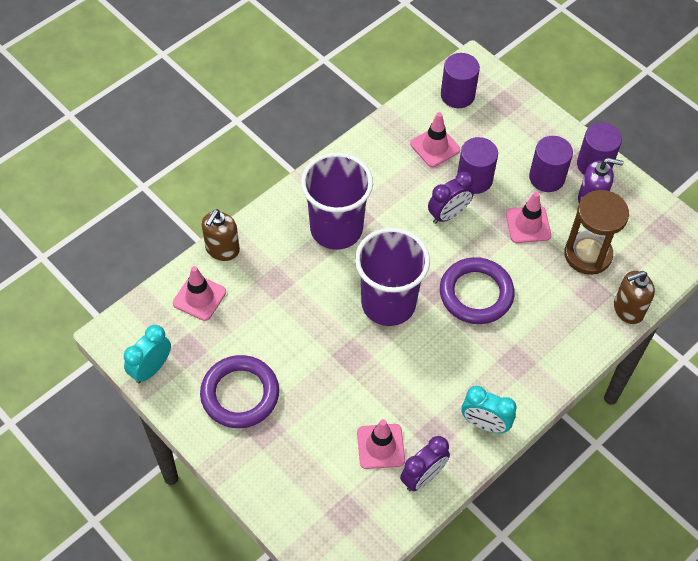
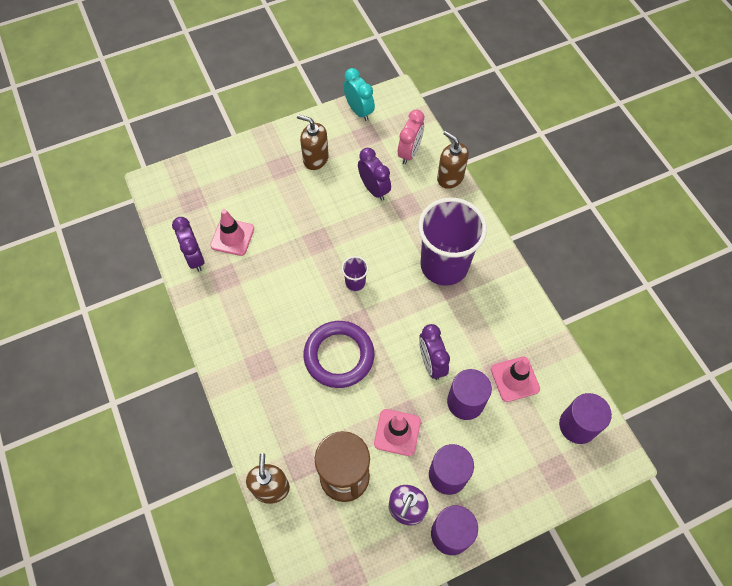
camera: 110 degrees right, 5 degrees up
(199, 297) = (409, 153): pink traffic cone -> pink clock
(240, 394) = (315, 159): purple ring -> brown soap dispenser
(263, 319) = (374, 189): none -> purple clock
(388, 303) = (355, 282): purple cup -> purple cup, size x0.41
(485, 424) = (216, 317): turquoise clock -> none

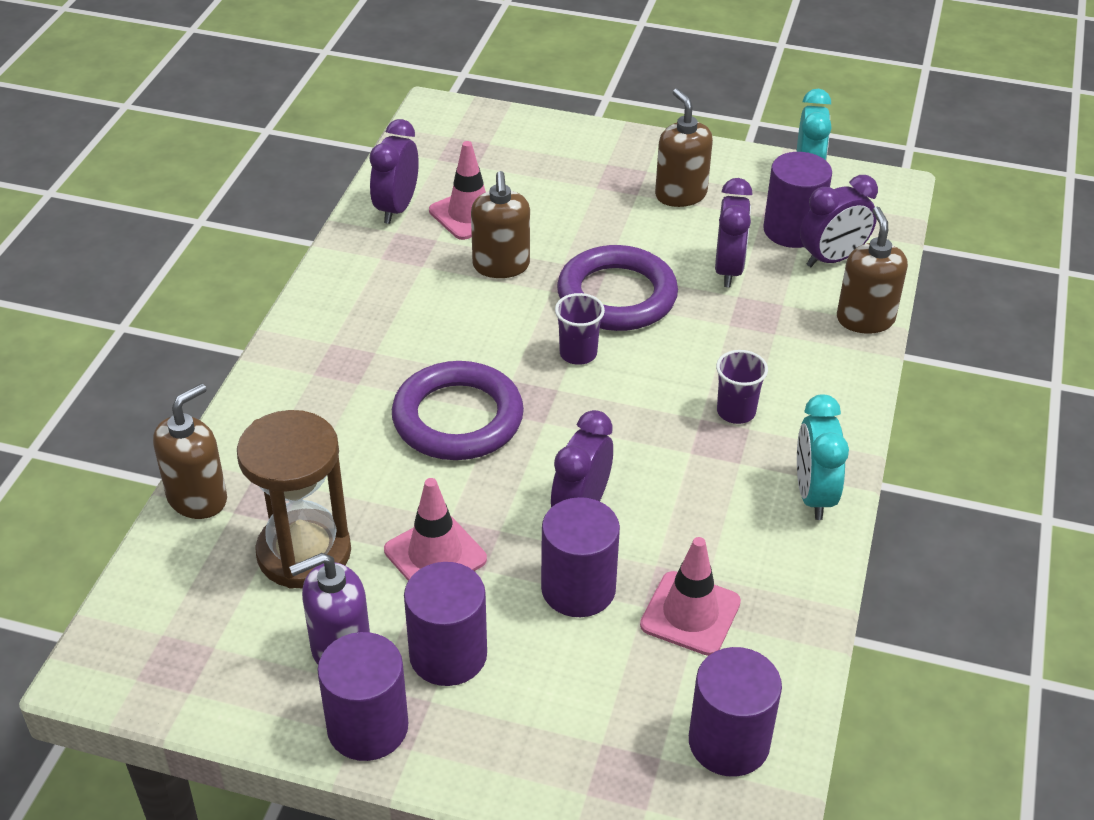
camera: 40 degrees right, 20 degrees down
(276, 257) = (501, 266): none -> brown soap dispenser
(342, 238) = (617, 296): none -> purple ring
(380, 147) = (792, 230): none -> purple cylinder
(409, 153) = (832, 259): pink clock -> purple clock
(444, 265) = (736, 412): purple cup -> purple cup, size x0.41
(508, 285) = (813, 495): none -> turquoise clock

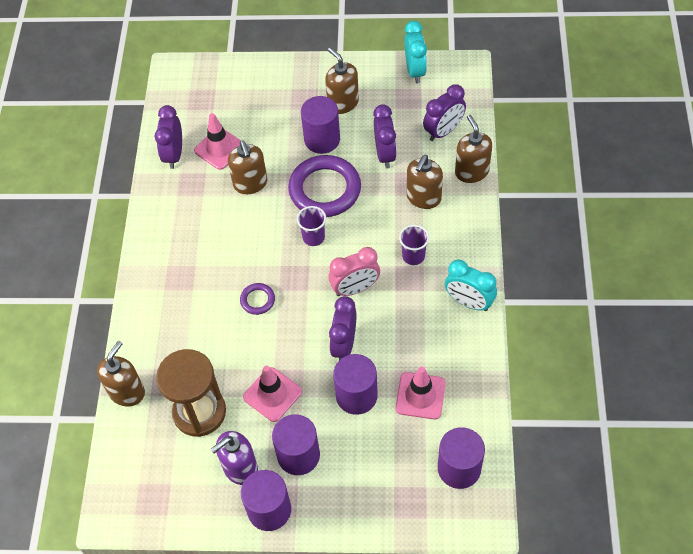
camera: 10 degrees left, 15 degrees up
(458, 418) = (257, 300): purple ring -> purple ring, size x0.46
(624, 436) = (355, 288): none -> pink clock
(775, 338) = (423, 198): none -> brown soap dispenser
(792, 230) = (415, 115): purple cylinder -> purple cylinder (322, 139)
(813, 495) = (469, 302): turquoise clock -> turquoise clock turned 45 degrees counterclockwise

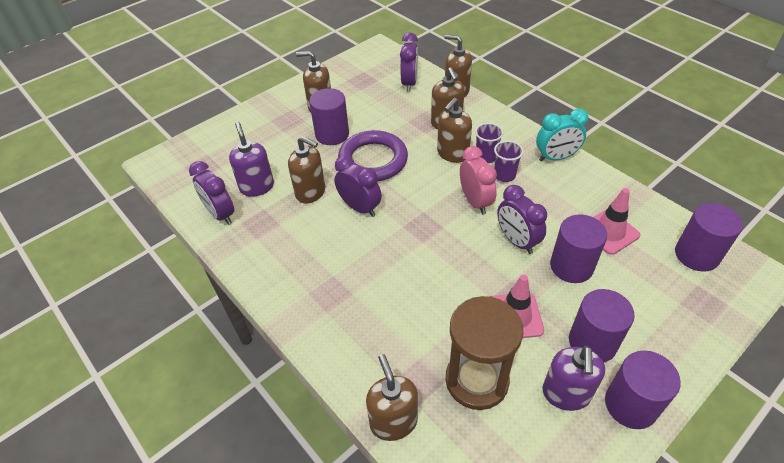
camera: 45 degrees left, 10 degrees down
(219, 149) = (257, 187): pink traffic cone -> purple soap dispenser
(257, 300) = (415, 261): purple ring -> none
(313, 237) = (403, 192): purple cup -> purple cup (504, 175)
(355, 288) = (475, 202): pink clock -> pink clock turned 45 degrees counterclockwise
(385, 154) = (388, 116): purple clock -> purple clock (360, 208)
(391, 232) = (452, 154): none -> brown soap dispenser
(415, 71) = (348, 65): turquoise clock -> none

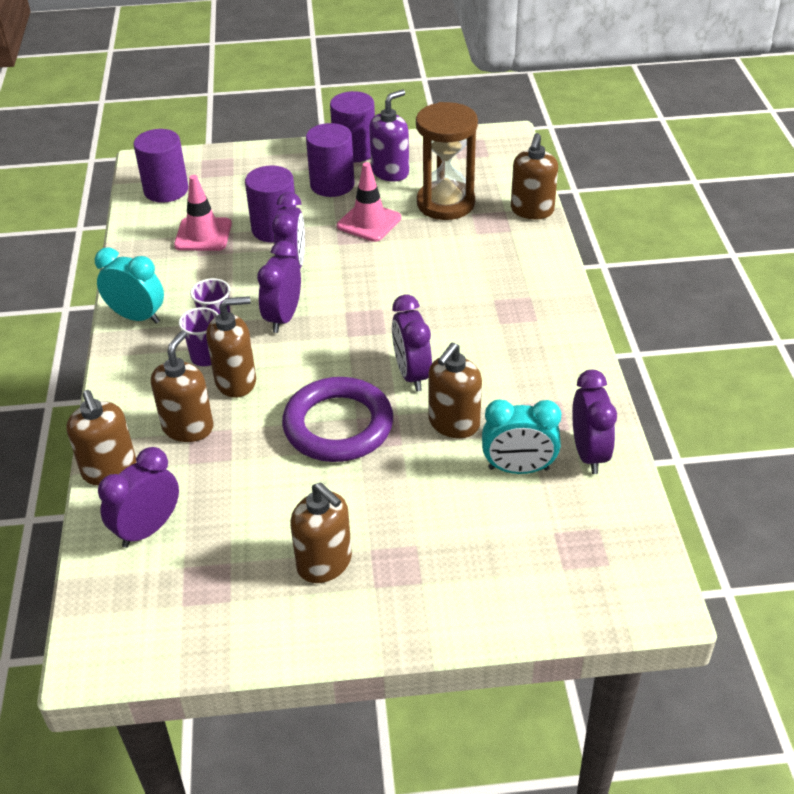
camera: 145 degrees left, 5 degrees down
(257, 187) = (518, 468): purple soap dispenser -> turquoise clock
(311, 192) = (453, 423): brown soap dispenser -> brown soap dispenser turned 120 degrees counterclockwise
(332, 134) = (353, 497): purple cylinder -> none
(475, 202) = (283, 318): pink clock -> purple clock

